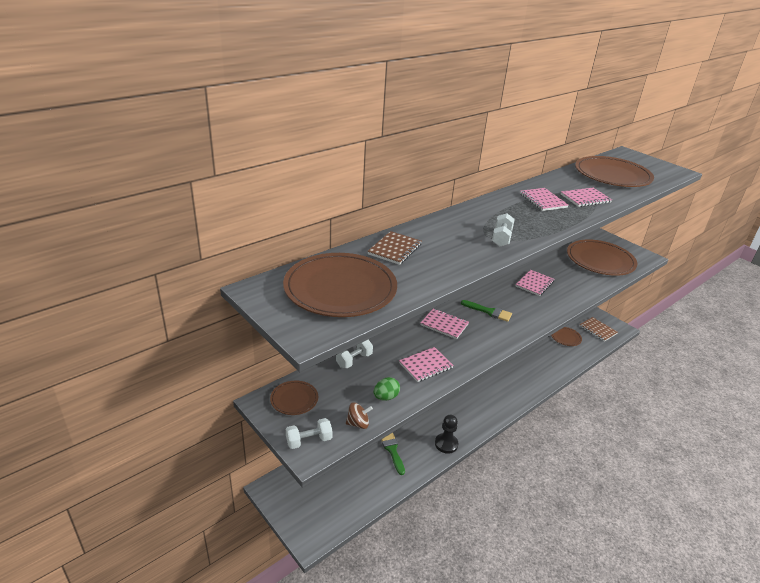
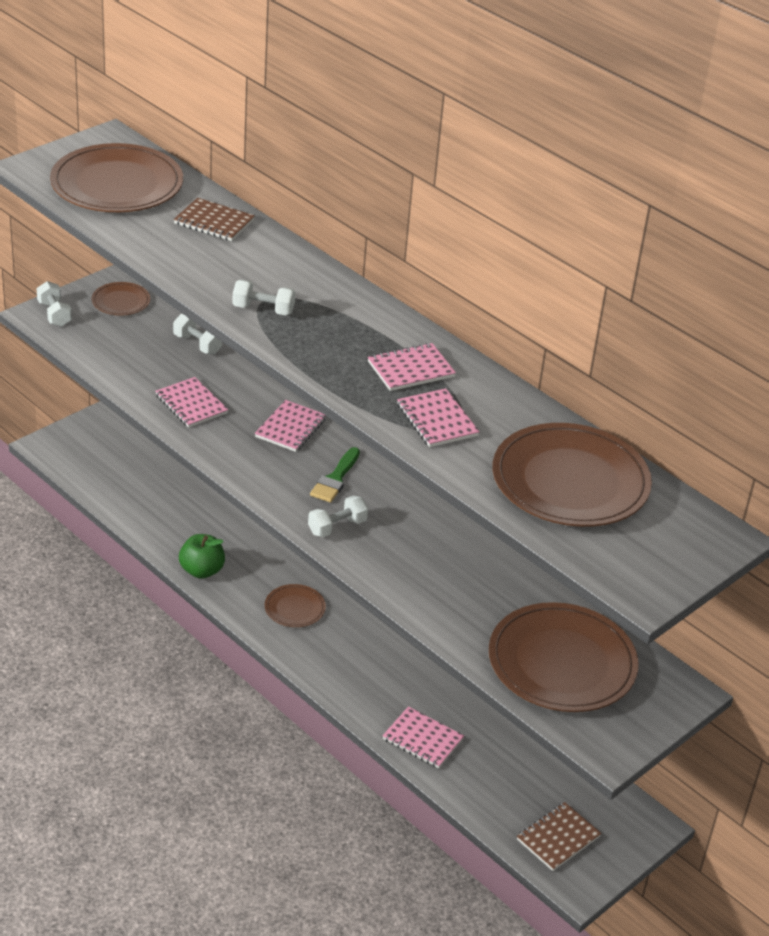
camera: 85 degrees right, 5 degrees up
(358, 423) = (80, 347): brown spinning top -> none
(386, 397) = (126, 368): green egg -> none
(392, 450) = (187, 514): green brush -> none
(446, 444) = (202, 570): black pawn -> green apple
(531, 314) = (337, 527): none -> white dumbbell
(534, 284) = (438, 546): pink notebook -> pink notebook (422, 739)
(565, 337) = (514, 773): brown plate -> brown plate (295, 608)

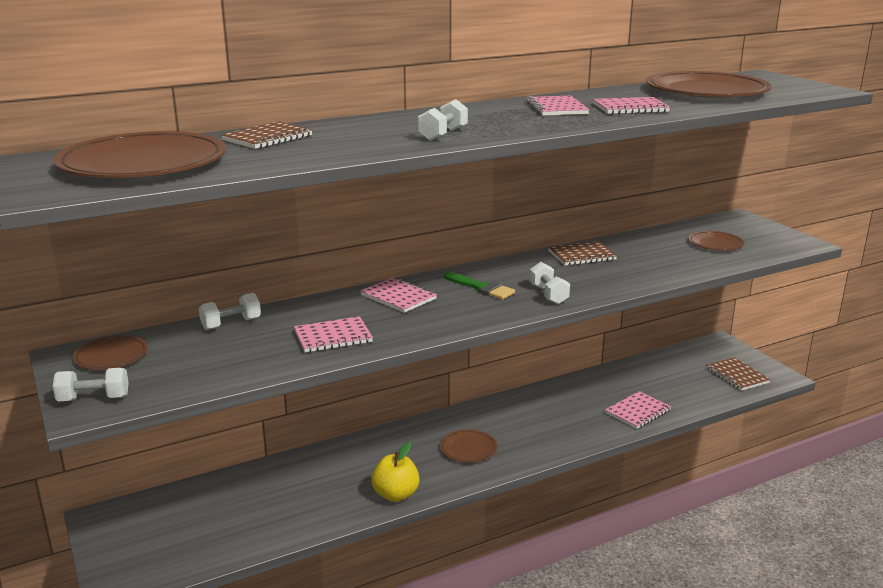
camera: 70 degrees left, 15 degrees down
(202, 570) = (396, 494): green apple -> yellow apple
(462, 546) = (581, 255): none -> brown notebook
(562, 662) = (715, 243): brown plate -> brown plate, size x0.48

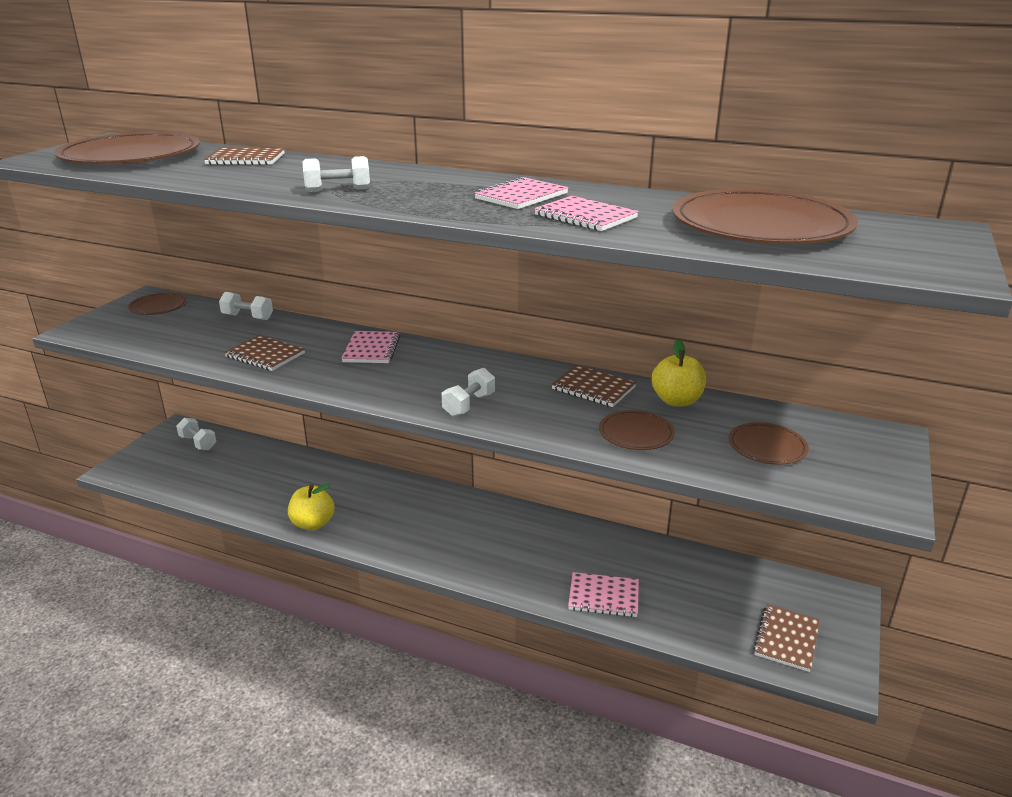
camera: 50 degrees right, 5 degrees up
(94, 399) = (94, 327): white dumbbell -> white dumbbell (198, 443)
(333, 337) = (265, 355): pink notebook -> brown notebook
(468, 448) = (416, 527): brown plate -> brown plate (636, 433)
(481, 288) = (439, 372): green brush -> none
(632, 243) = (676, 401): none -> yellow apple

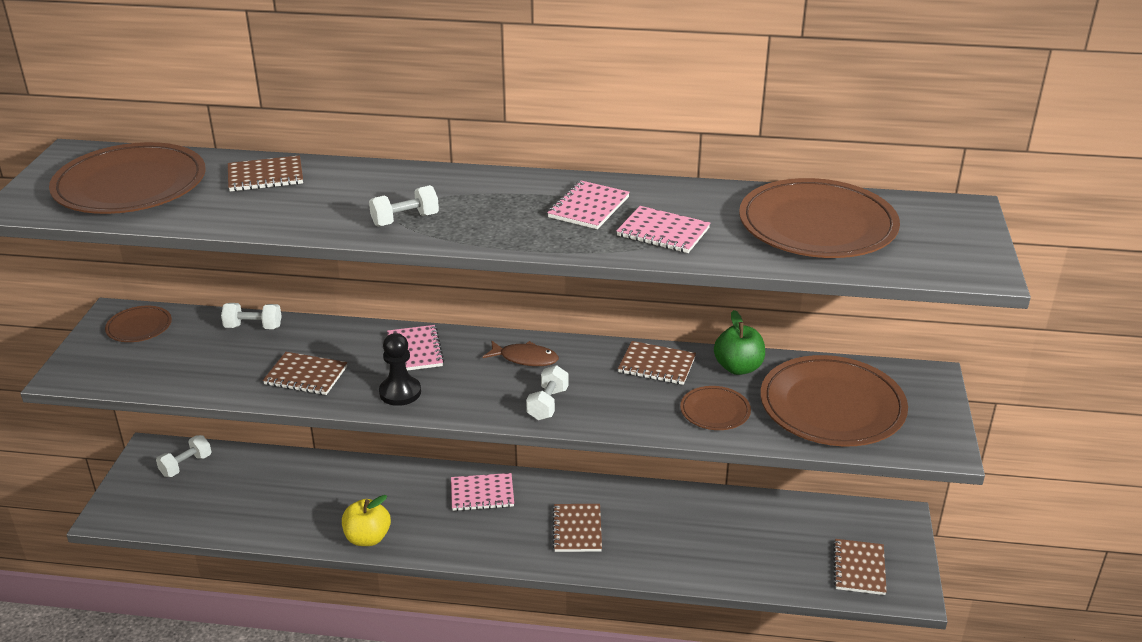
camera: 15 degrees left, 5 degrees up
(198, 443) = (186, 465): white dumbbell -> white dumbbell turned 75 degrees counterclockwise
(338, 378) = (400, 392): none -> black pawn
(468, 367) = (525, 358): none -> brown fish
(505, 549) = (577, 529): none -> brown notebook
(603, 596) = (687, 560): pink notebook -> pink notebook (482, 494)
(676, 401) = (738, 367): yellow apple -> green apple
(767, 447) = (832, 406): brown plate -> brown plate, size x2.07

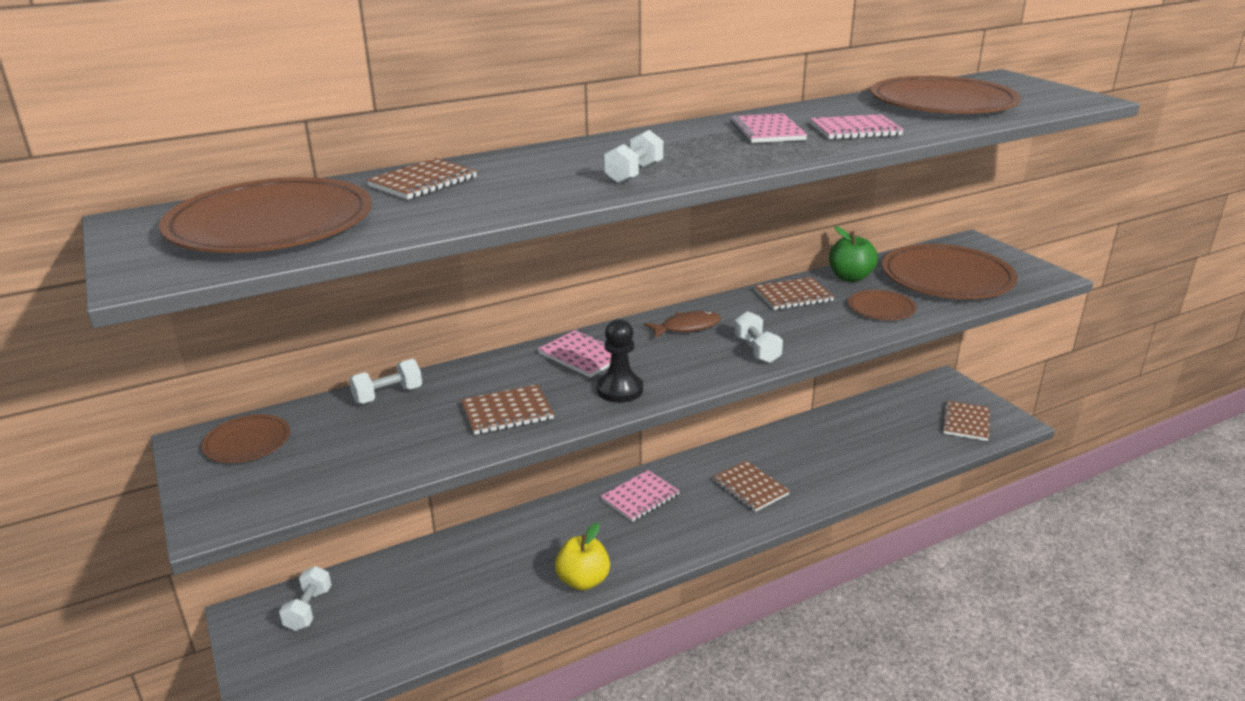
camera: 35 degrees left, 5 degrees down
(859, 568) = (965, 422): brown notebook -> brown notebook turned 45 degrees clockwise

